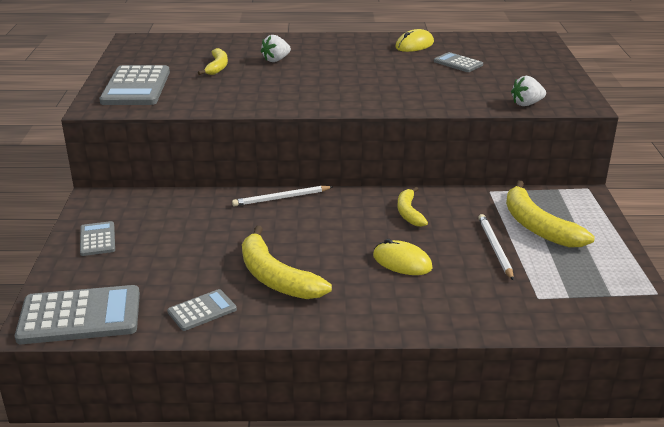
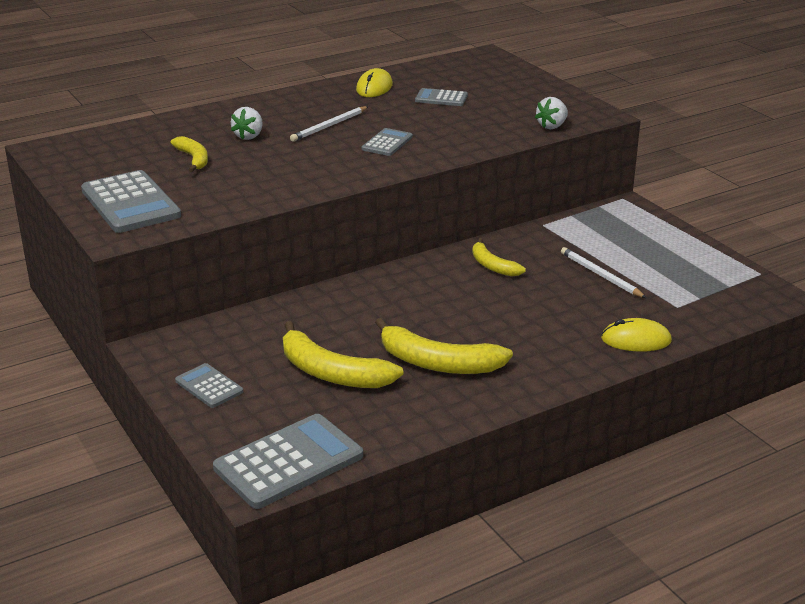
camera: 30 degrees left, 0 degrees up
(202, 310) = (404, 415): grey calculator -> grey calculator (387, 143)
(281, 198) = (354, 287): white pencil -> white pencil (329, 126)
(402, 262) = (535, 312): yellow mouse -> yellow mouse (636, 340)
(537, 226) = (616, 245): yellow banana -> yellow banana (331, 372)

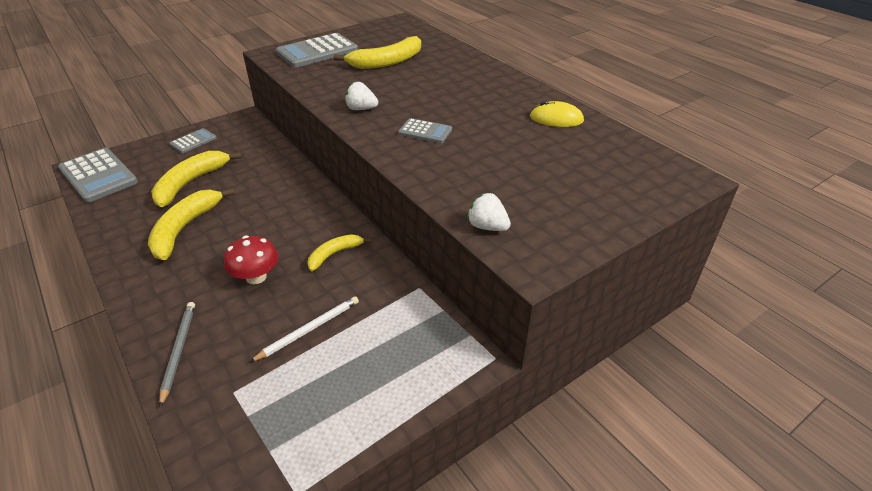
camera: 85 degrees right, 10 degrees up
(193, 159) = (386, 62): yellow banana -> yellow banana, size x1.70
(249, 136) = (430, 76): white strawberry -> white strawberry (361, 109)
(329, 126) = (457, 104): white pencil -> none
(441, 98) = (543, 154): grey calculator -> none
(528, 307) = (256, 277): none -> red mushroom
(636, 340) = (178, 351): yellow mouse -> grey pencil

